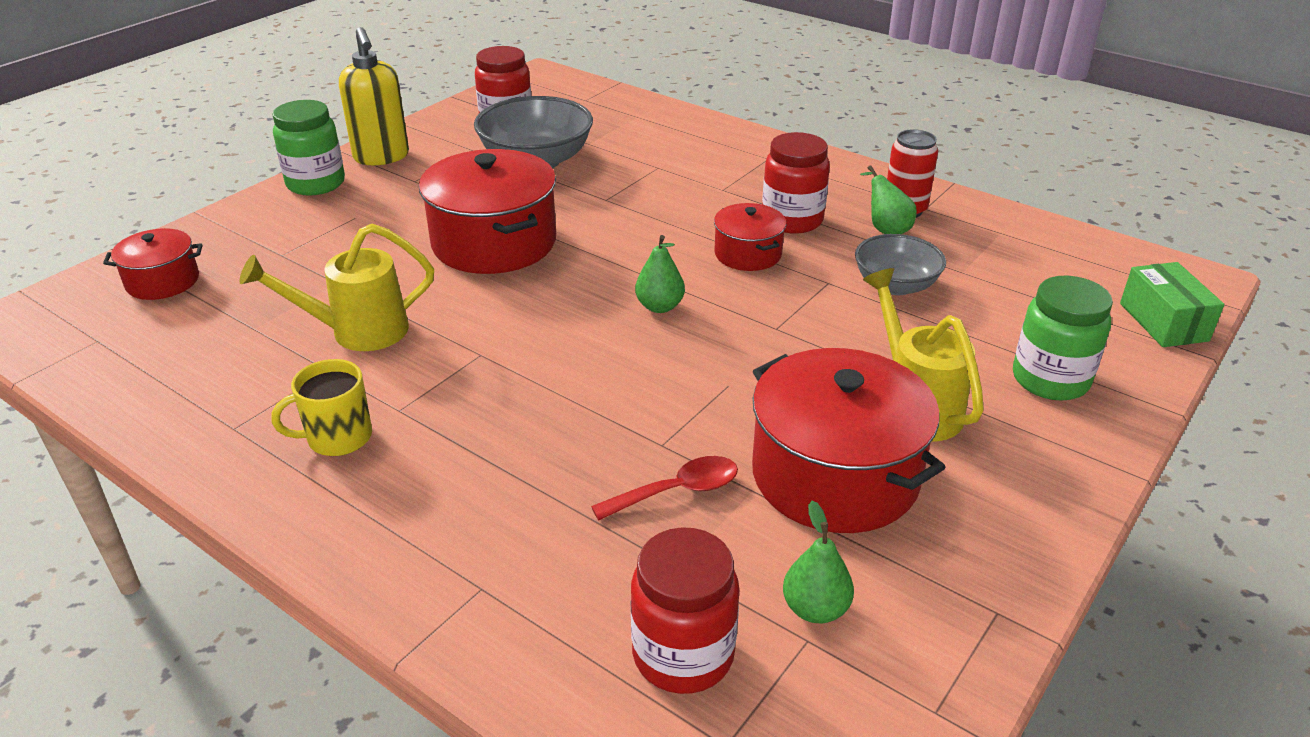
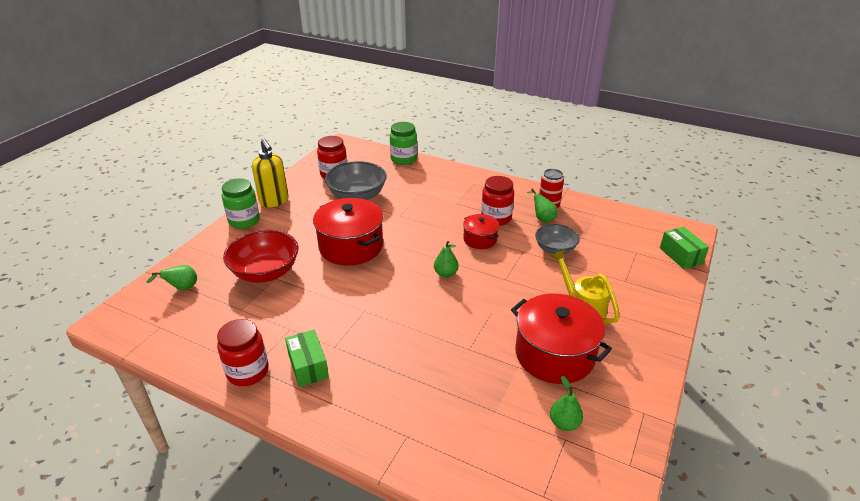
camera: 10 degrees left, 0 degrees up
(162, 281) = (182, 288): red pot -> green pear
(321, 270) = (265, 272): none -> red bowl
(337, 438) = (308, 366): yellow mug -> green box
(358, 332) = (298, 305): yellow watering can -> none
(677, 491) = (484, 372): red spoon -> none
(683, 655) = (511, 455): red jar -> red jar (248, 372)
(1050, 380) = (638, 292): green jar -> green jar (403, 159)

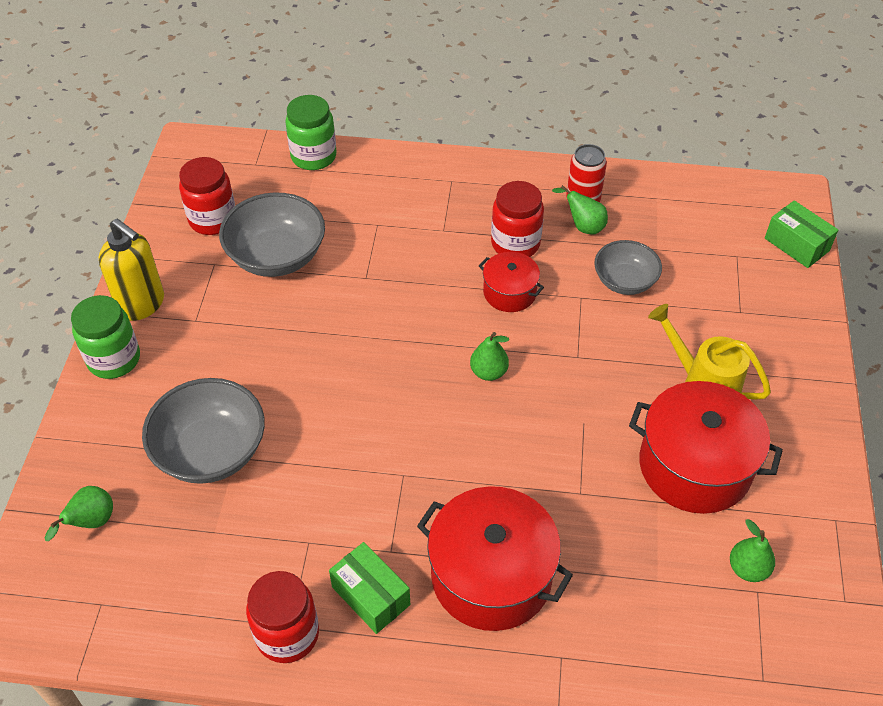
camera: 20 degrees left, 15 degrees up
(265, 272) = (211, 451): red bowl -> grey bowl
(351, 246) = (319, 361): red pot -> red pot (491, 576)

